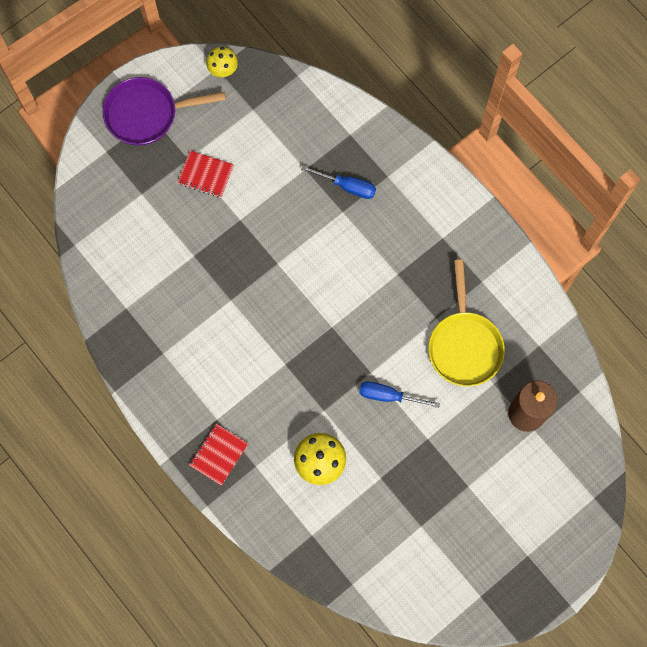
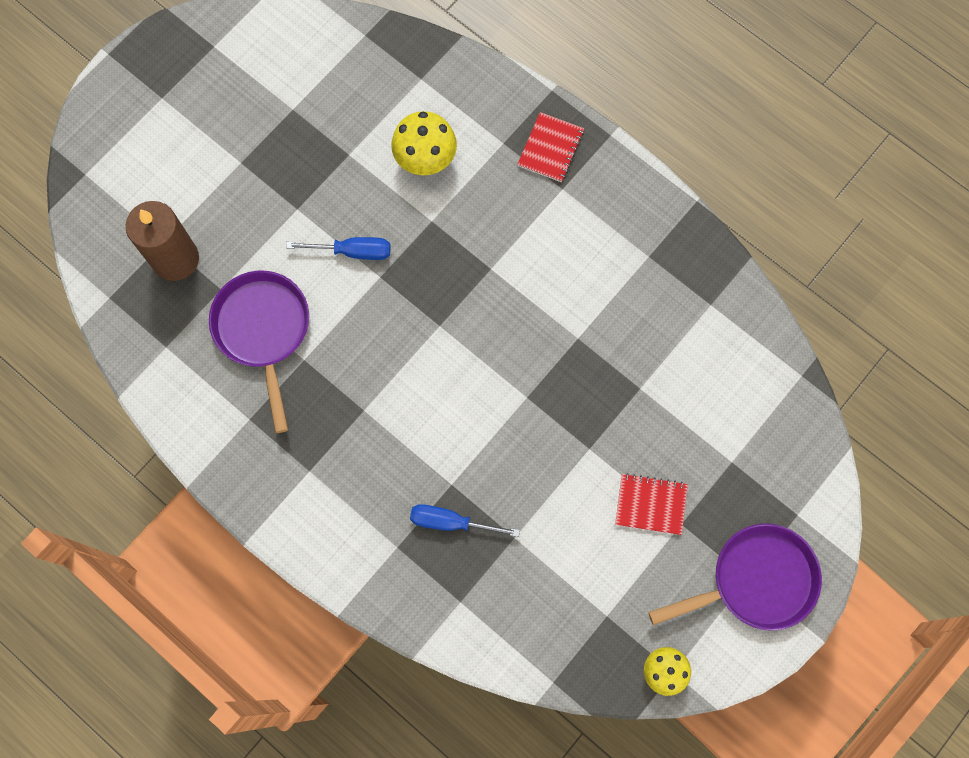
camera: 170 degrees right, 0 degrees up
(464, 345) = (263, 331): yellow pan -> purple pan

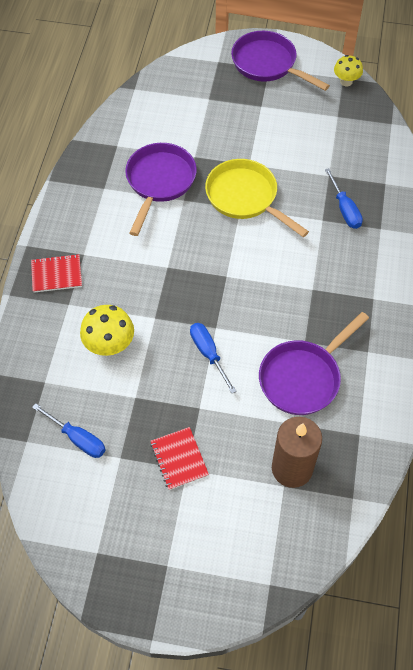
camera: 120 degrees left, 15 degrees down
(338, 80) = (77, 438): none -> blue screwdriver
(539, 412) = (245, 197): none -> yellow pan
(622, 324) = (159, 182): none -> purple pan
(650, 504) = (260, 123): red notebook -> red notebook (179, 459)

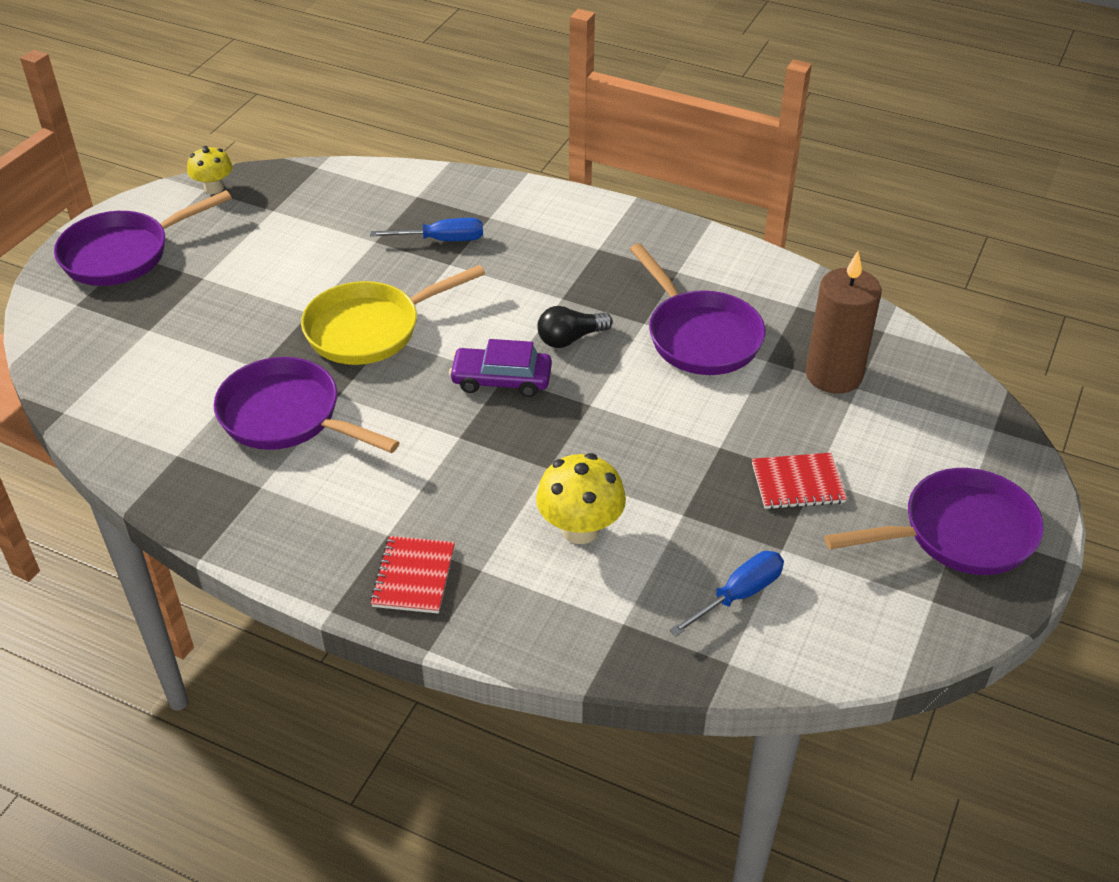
camera: 75 degrees left, 15 degrees down
(160, 566) = (959, 533): none -> purple pan
(208, 354) = (633, 420): blue screwdriver -> none
(222, 275) = (501, 380): none -> purple car
(273, 303) = (570, 339): none -> black light bulb

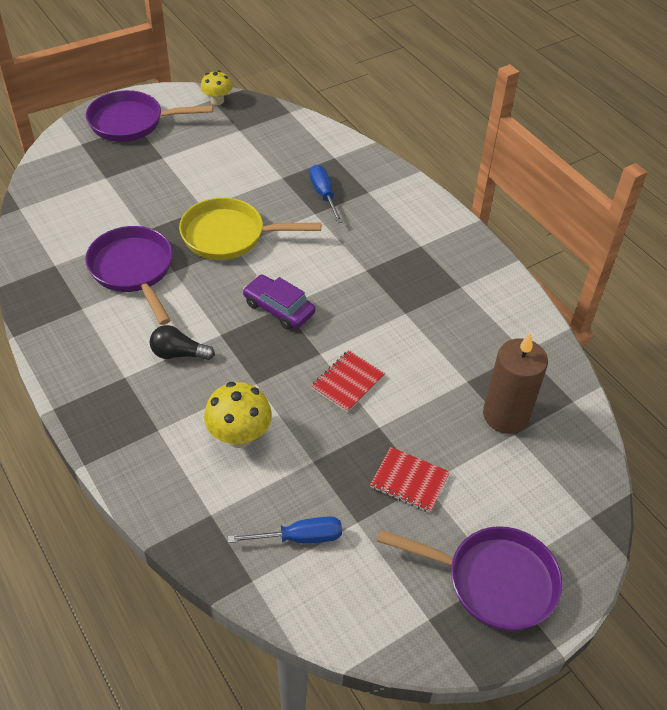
camera: 30 degrees right, 5 degrees up
(413, 576) = (116, 412): red notebook -> red notebook (347, 382)
(442, 240) = (324, 194): blue screwdriver -> blue screwdriver turned 135 degrees counterclockwise
(570, 339) = (346, 301): black light bulb -> black light bulb (178, 354)
(700, 336) = (435, 341): purple pan -> none

